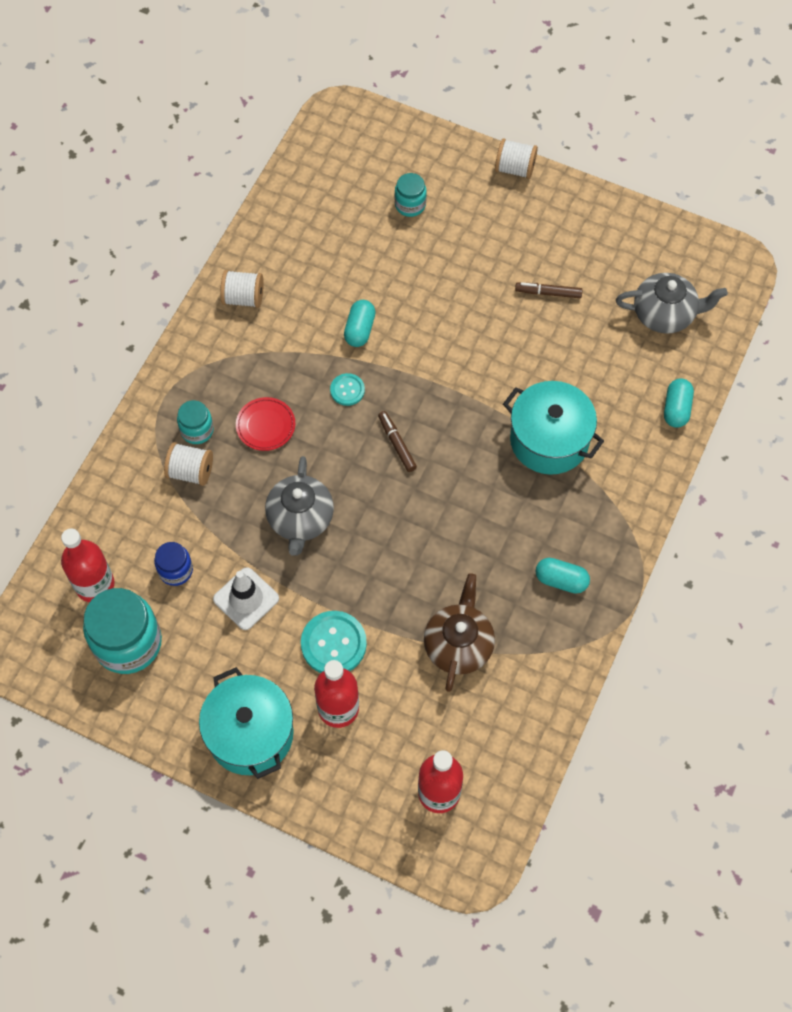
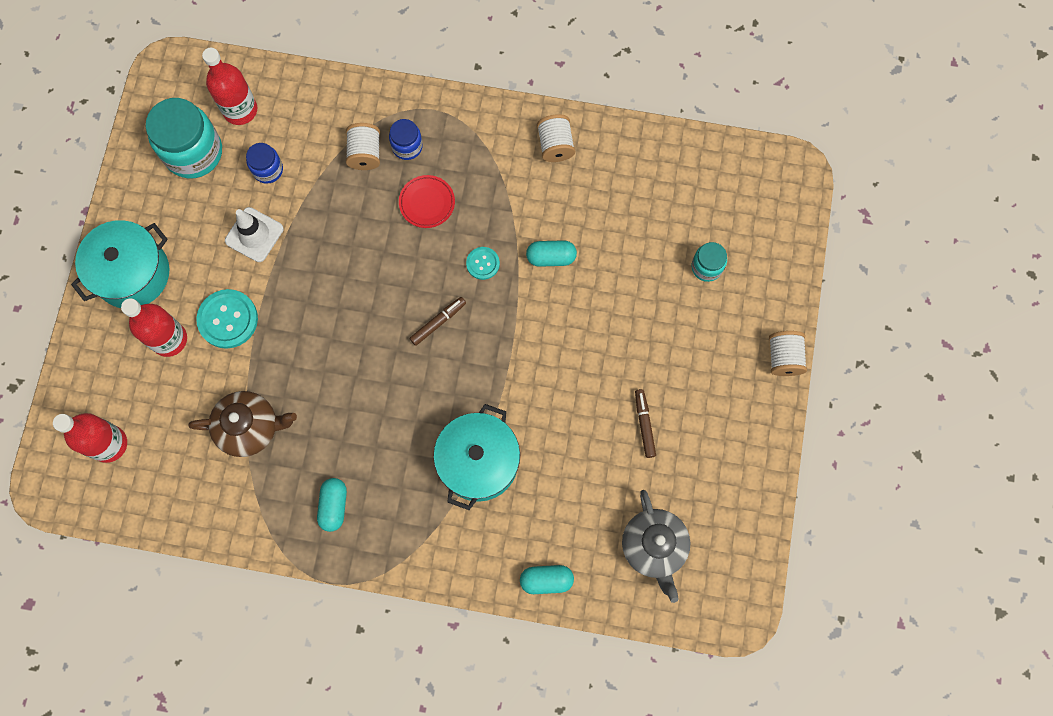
camera: 75 degrees right, 10 degrees up
(197, 430) = (407, 146): turquoise jar -> blue jar
(300, 519) = (341, 259): grey teapot -> none

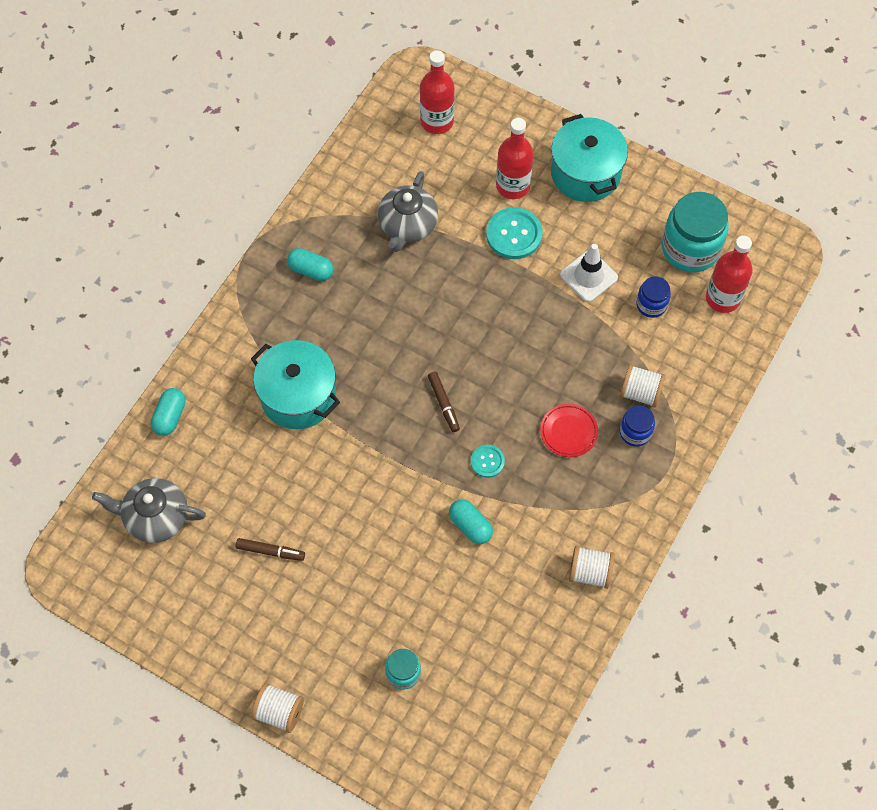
camera: 110 degrees right, 10 degrees down
(250, 427) = (407, 226): brown teapot -> grey teapot
(551, 257) = (470, 526): turquoise capsule -> turquoise capsule turned 60 degrees counterclockwise

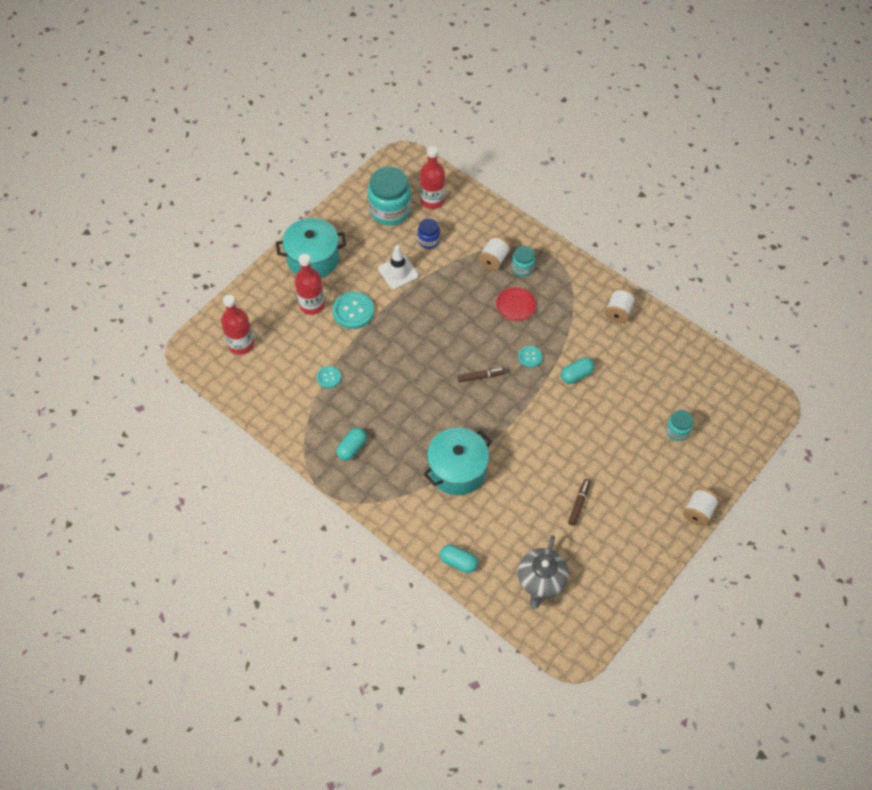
camera: 80 degrees left, 5 degrees down
(407, 226) = (329, 377): grey teapot -> turquoise button
(635, 432) = (522, 268): blue jar -> turquoise jar

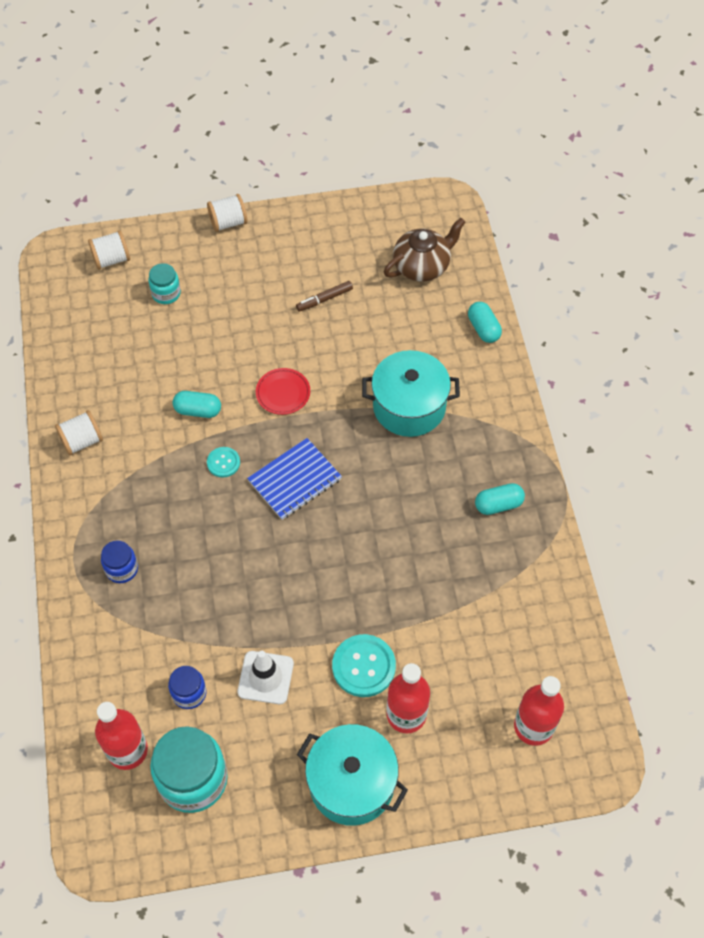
camera: 140 degrees left, 0 degrees up
(329, 377) = (460, 603): turquoise button -> none
(481, 376) = (294, 480): brown marker -> blue notebook
(494, 259) = (141, 605): white spool -> white spool (111, 259)
(515, 305) = (177, 530): red plate -> red plate (283, 393)
(522, 268) = (122, 569): turquoise jar -> blue jar
(541, 580) = (422, 266): grey teapot -> brown teapot

